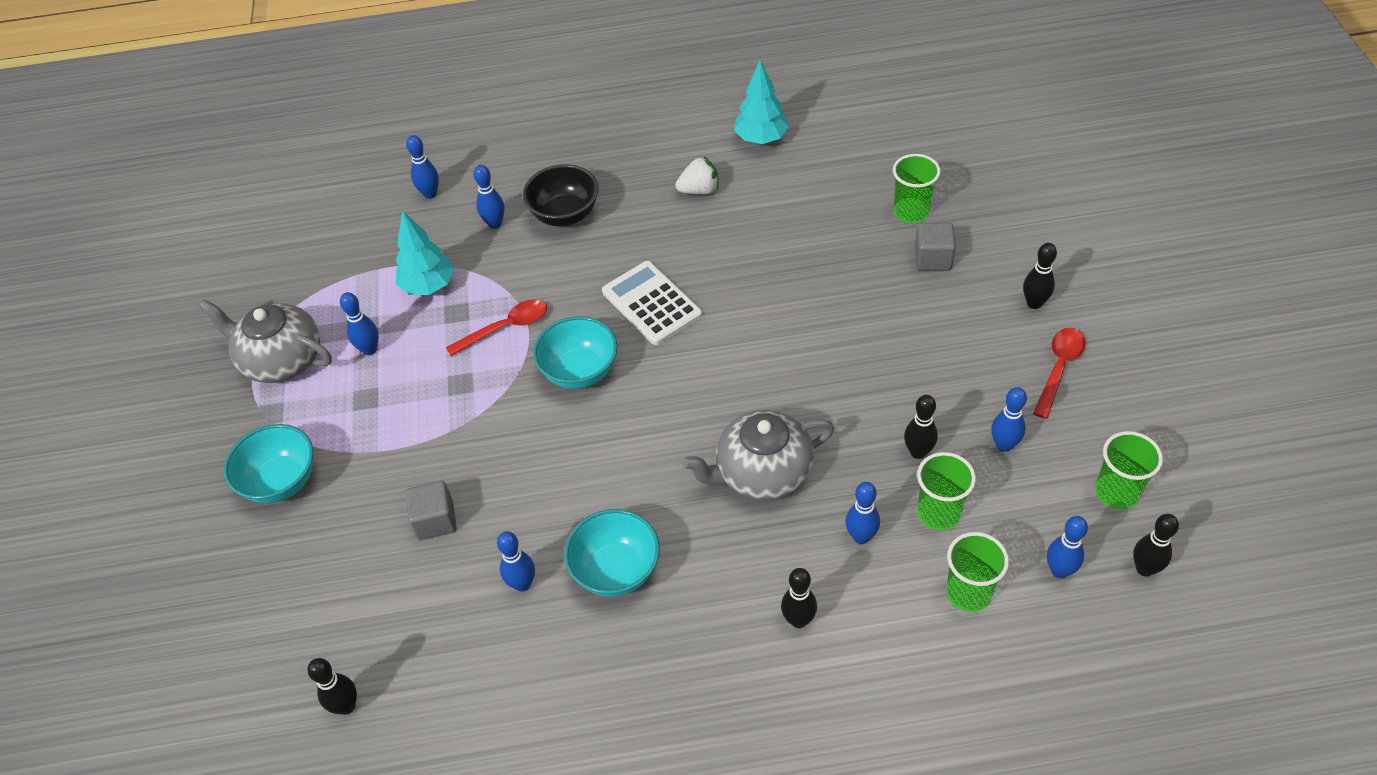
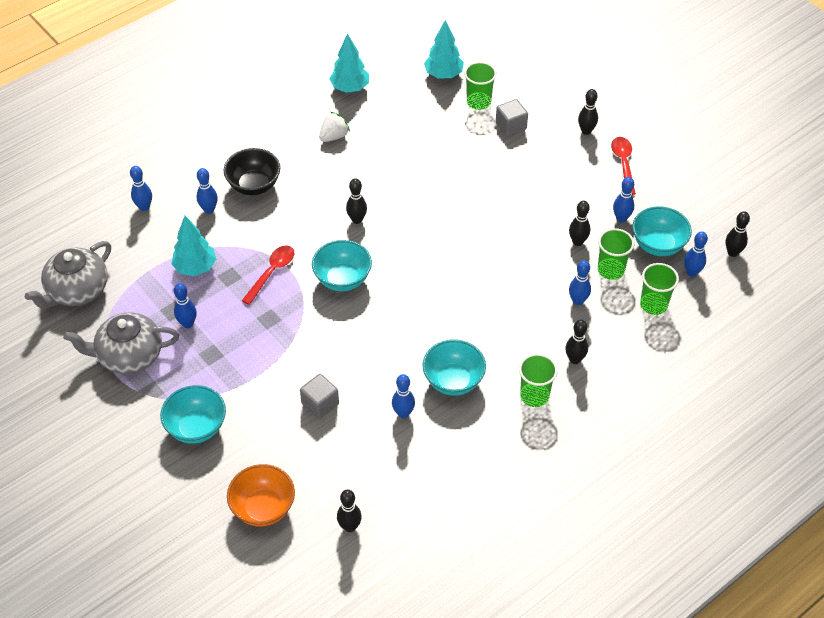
camera: 35 degrees left, 0 degrees up
(271, 624) = (263, 508): none -> orange bowl
(651, 303) = (357, 220): white calculator -> black bowling pin
(762, 472) = (498, 290): grey teapot -> grey teapot (77, 290)
(889, 162) = (443, 74): none -> turquoise tree
(1033, 507) = (658, 245): none -> turquoise bowl
(1116, 492) = (695, 219): green cup -> green cup (534, 396)

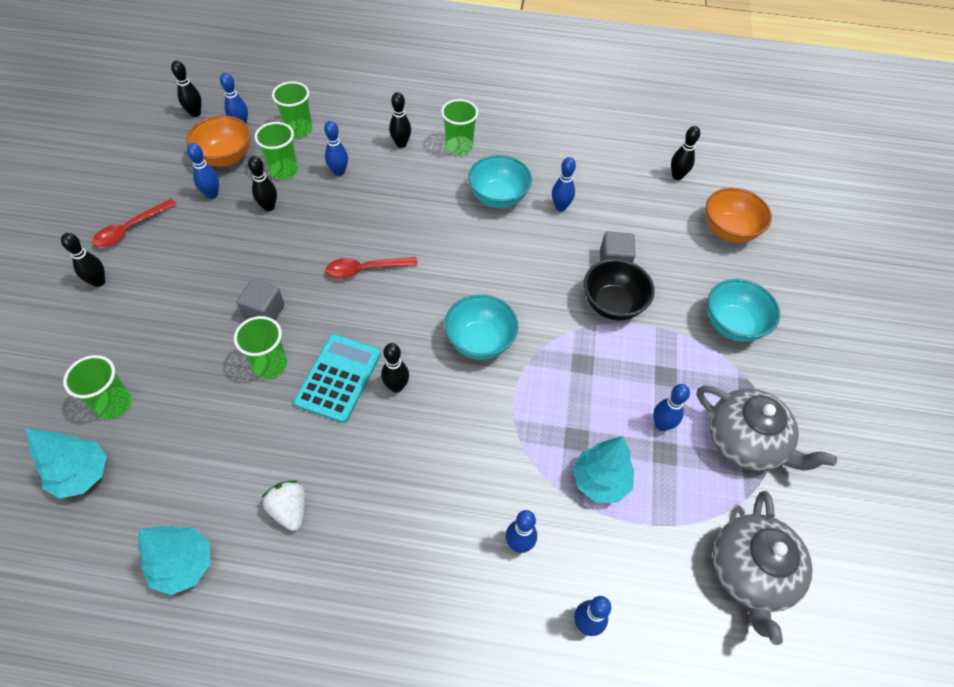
camera: 135 degrees left, 5 degrees up
(77, 290) = (750, 572): grey teapot -> grey teapot turned 105 degrees clockwise
(254, 185) = (441, 528): black bowl -> black bowl (612, 304)
(272, 272) = (533, 405): red spoon -> red spoon (365, 270)
(334, 136) = (290, 510): white strawberry -> white strawberry turned 60 degrees clockwise
(392, 198) = (338, 378): none -> turquoise calculator
(435, 174) = (270, 365): none -> green cup
(511, 126) = (137, 348): grey cube -> grey cube (264, 312)
(658, 245) = (226, 157): turquoise bowl -> orange bowl

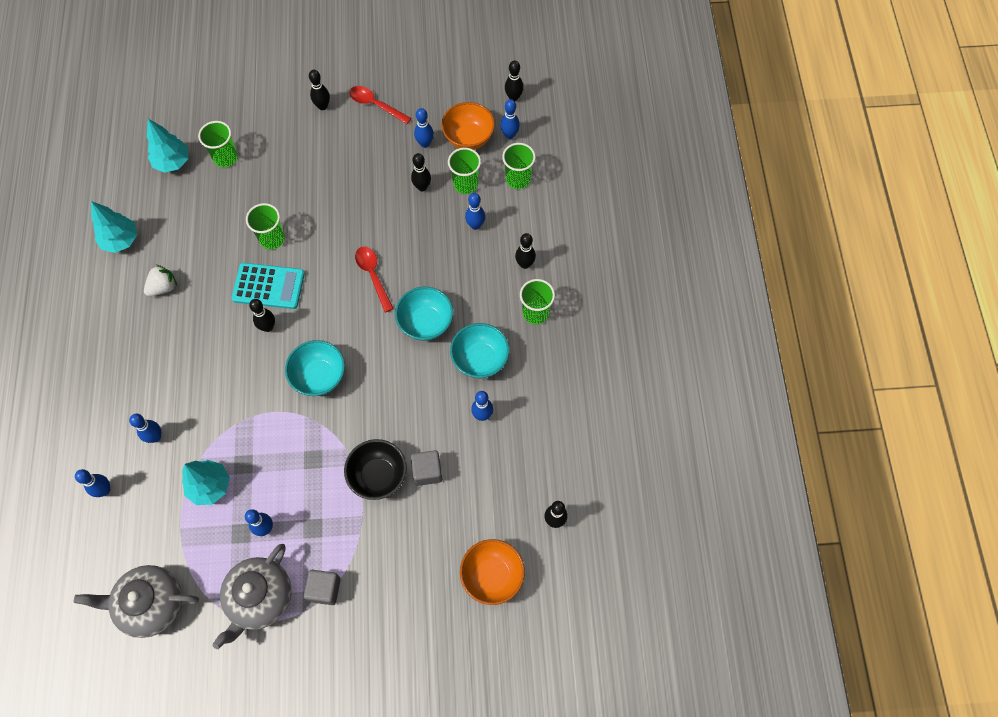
camera: 80 degrees right, 10 degrees up
(264, 312) = (317, 219): grey cube -> grey cube (324, 589)
(733, 325) = (377, 583): turquoise bowl -> turquoise bowl (426, 323)

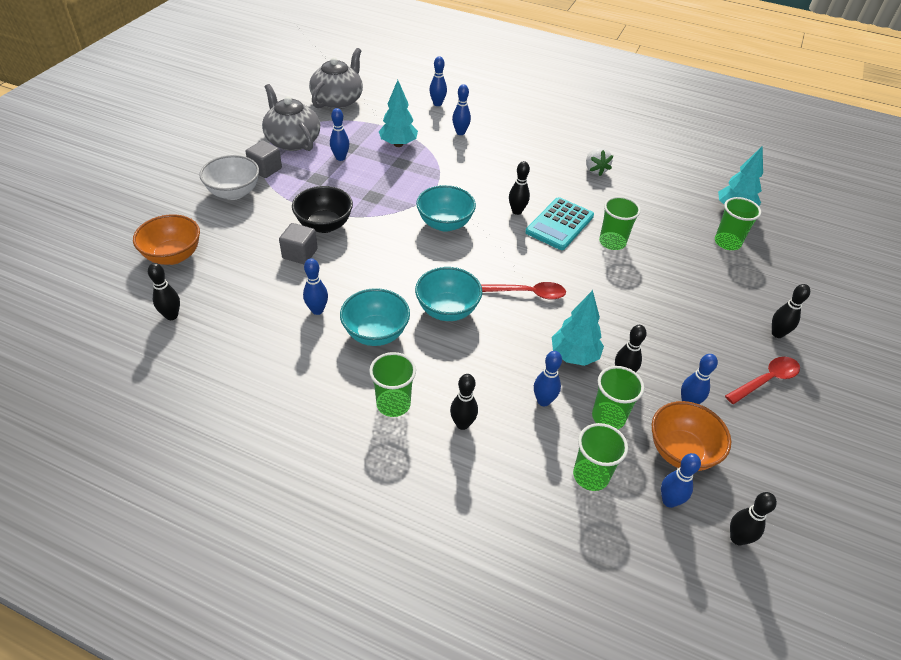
camera: 115 degrees right, 20 degrees down
(121, 240) = (657, 161): turquoise tree -> turquoise tree (574, 356)
(378, 592) = (234, 193): none -> white bowl

